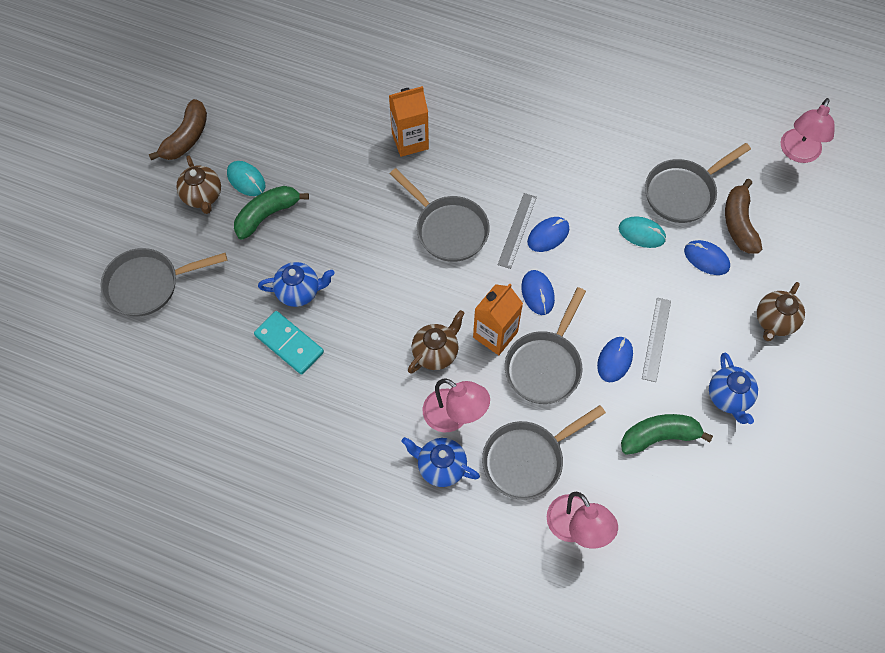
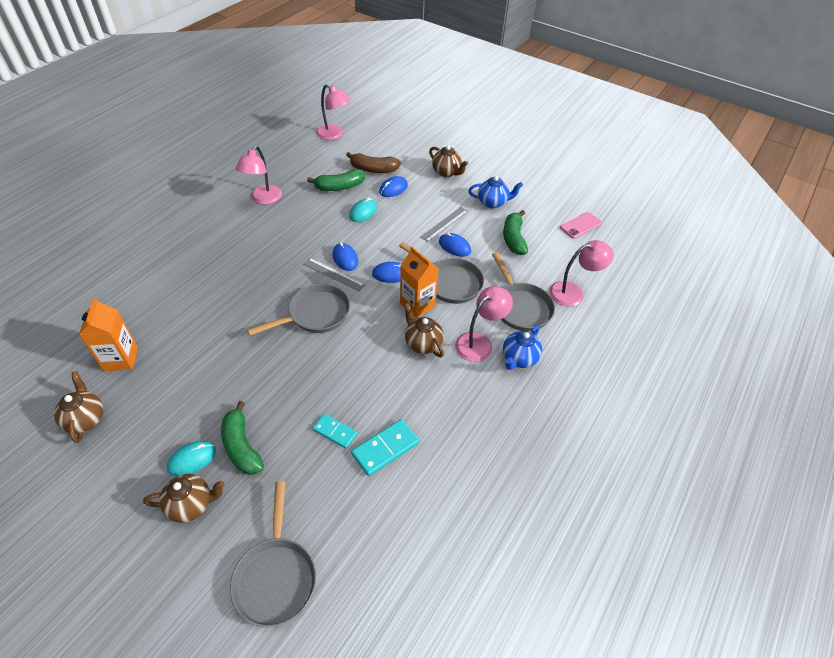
camera: 80 degrees left, 15 degrees down
(186, 138) = (108, 512): brown banana -> none
(271, 80) = (86, 419): none -> brown teapot
(299, 292) = (335, 432): blue teapot -> turquoise domino
(410, 141) = (218, 323): orange carton -> orange carton (121, 359)
(623, 114) = (263, 199): none -> pink lamp
(656, 339) = (444, 224): grey ruler -> grey ruler turned 75 degrees counterclockwise
(683, 192) = (340, 187): grey pan -> green banana
(725, 532) = (580, 225): none -> pink phone

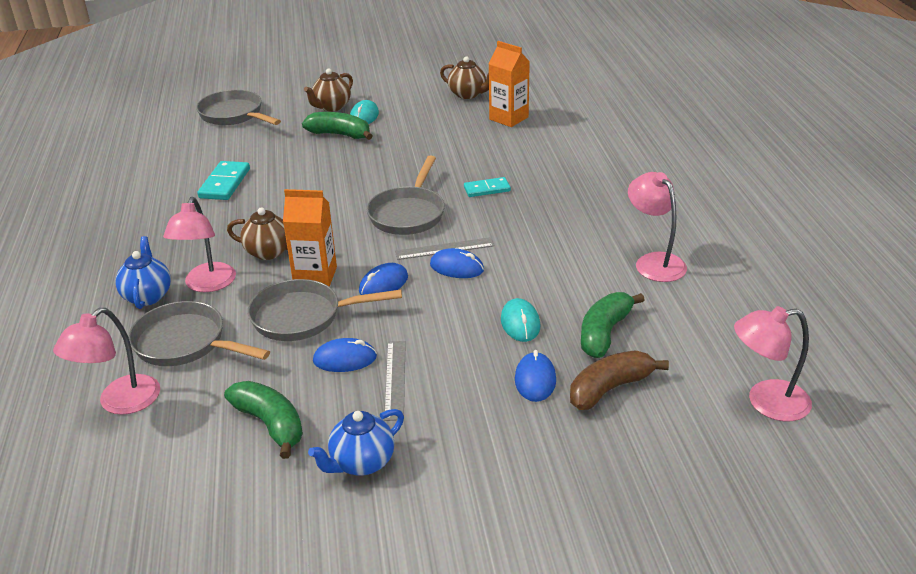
camera: 140 degrees right, 15 degrees down
(335, 432) = (279, 171): turquoise domino -> turquoise domino (487, 189)
(446, 172) = (501, 466): brown teapot -> none
(580, 225) = (171, 524): pink phone -> none

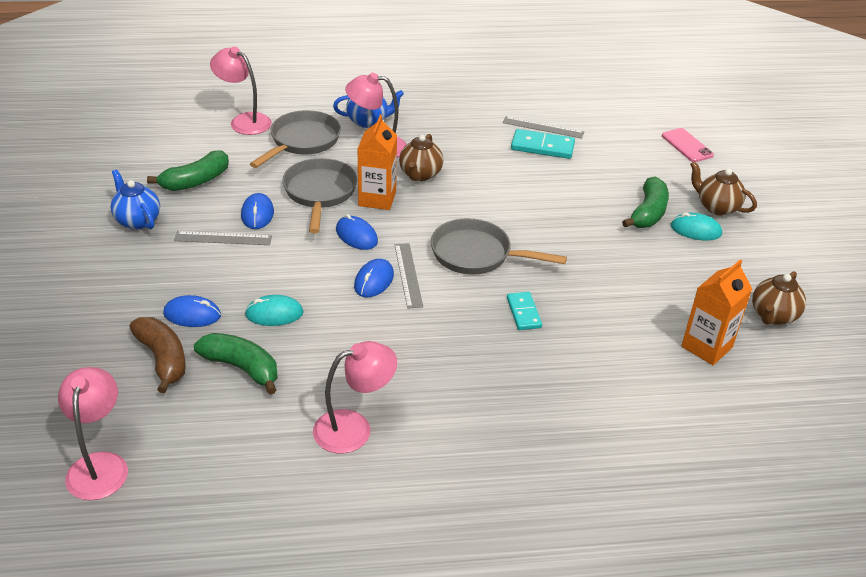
camera: 90 degrees right, 5 degrees up
(187, 183) = (543, 127): none -> grey ruler
(234, 115) = (687, 145): grey pan -> pink phone

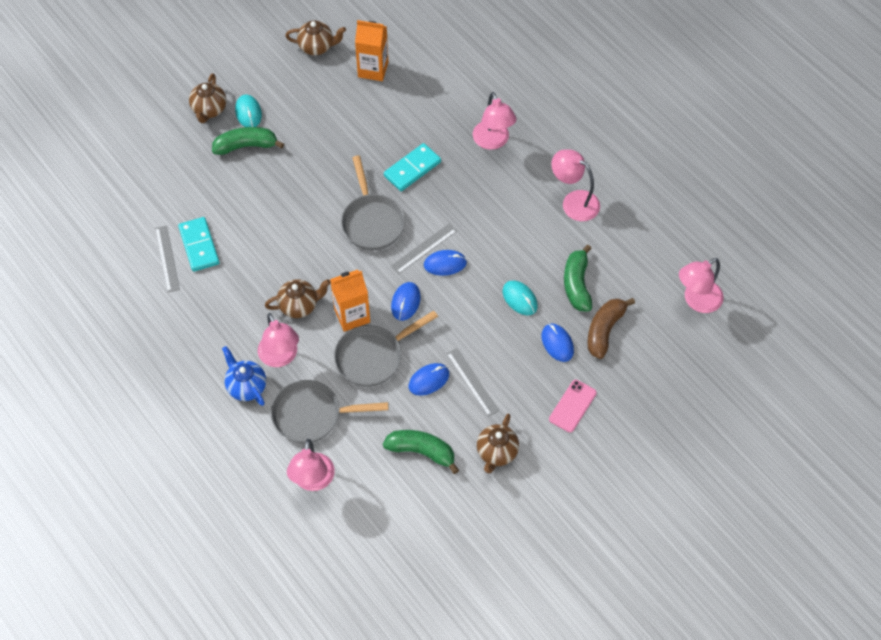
camera: 120 degrees left, 20 degrees up
(137, 220) = (496, 453): blue teapot -> brown teapot
(511, 400) = (493, 141): none -> pink lamp
(523, 313) = (412, 169): turquoise domino -> turquoise domino, size x1.50
(687, 145) = (129, 154): pink phone -> pink phone (572, 406)

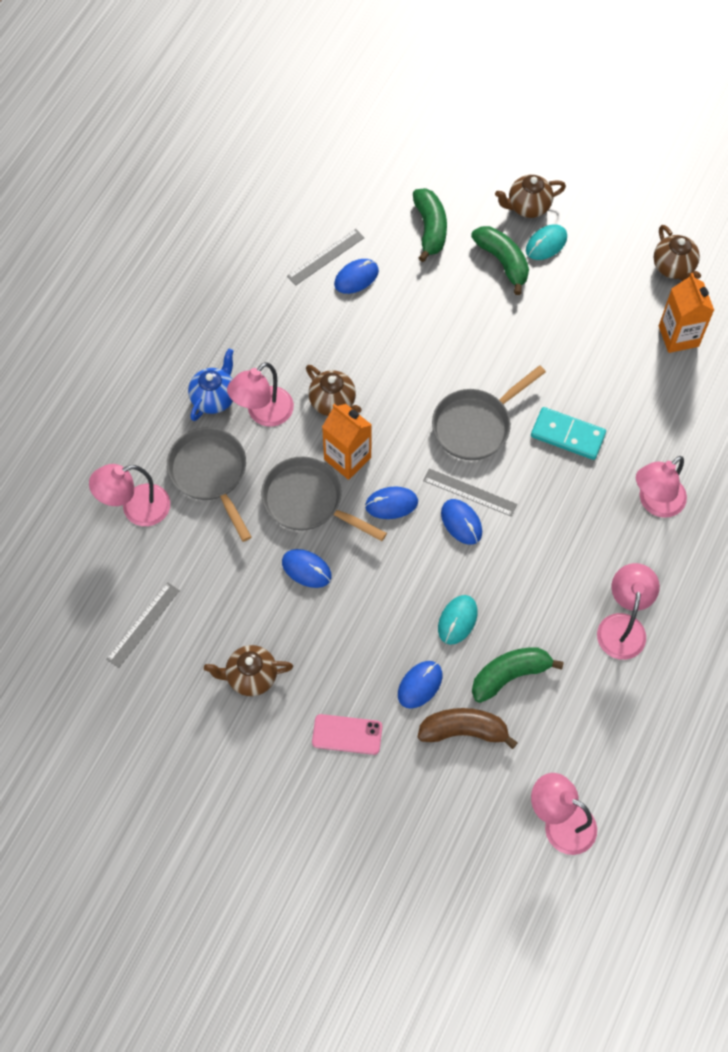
camera: 65 degrees right, 5 degrees up
(199, 245) = (356, 278): turquoise domino -> blue mouse
(421, 451) = (217, 599): green banana -> green banana (430, 228)
(472, 382) = (326, 615): grey ruler -> grey ruler (143, 624)

